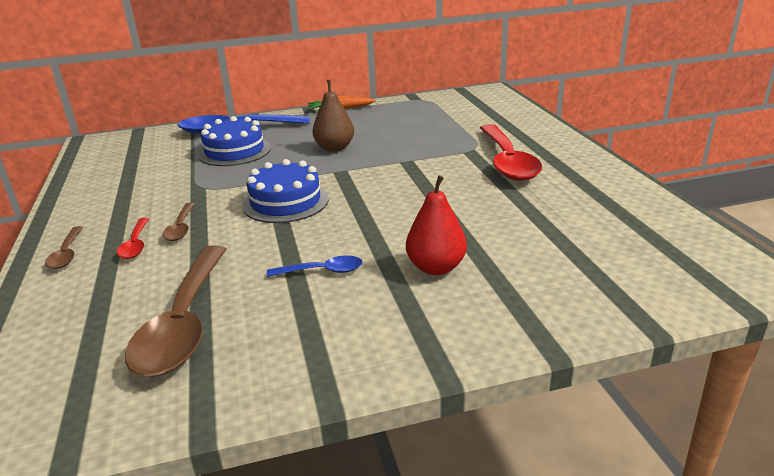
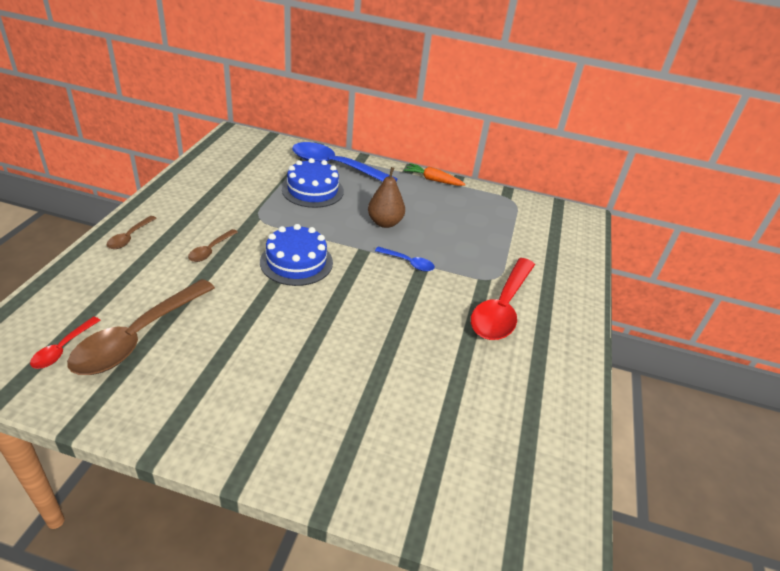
camera: 25 degrees right, 10 degrees up
(136, 244) = (172, 251): red spoon -> red spoon (63, 348)
(322, 271) = (255, 342): blue spoon -> blue spoon (408, 263)
(436, 267) = (329, 385): red pear -> none

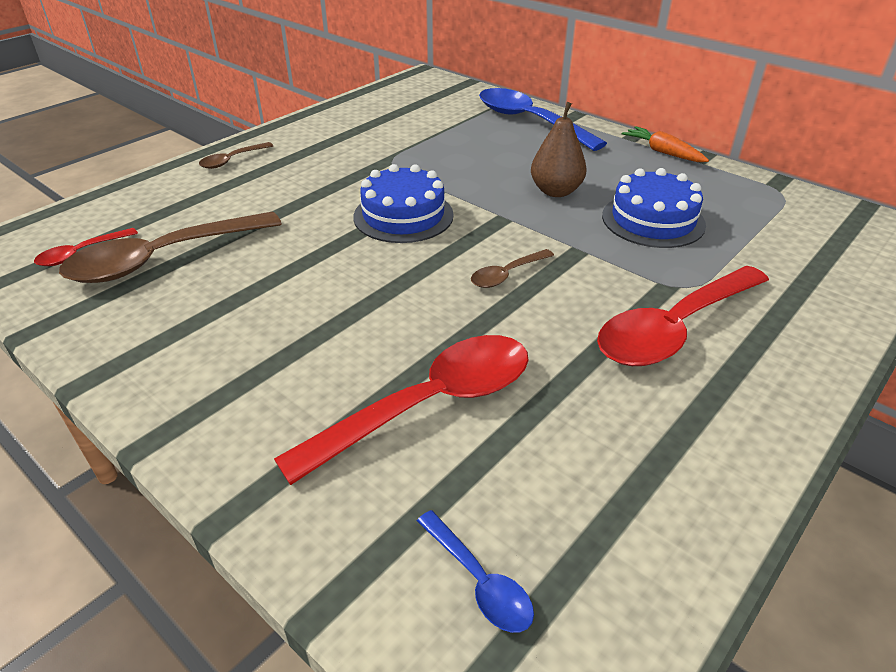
camera: 30 degrees right, 0 degrees up
(210, 250) = (309, 186): brown spoon -> brown spoon (507, 275)
(312, 190) = (480, 143): blue cake -> blue cake (653, 220)
(398, 396) = (428, 405): none -> red spoon
(408, 263) = (559, 243): blue spoon -> blue spoon (479, 581)

